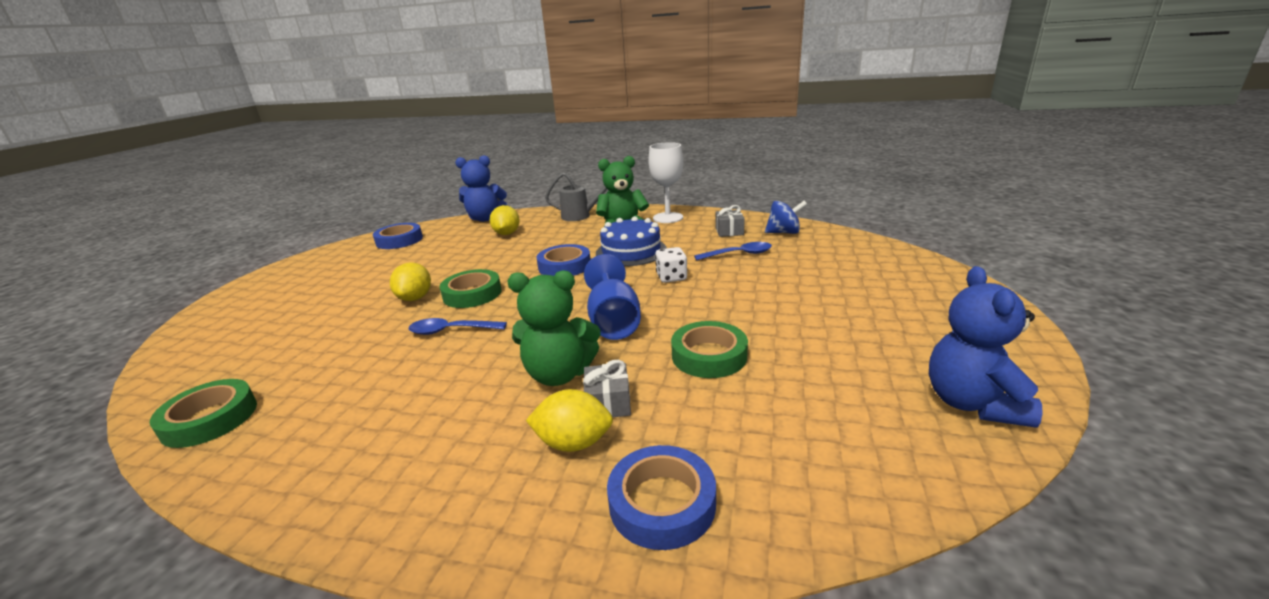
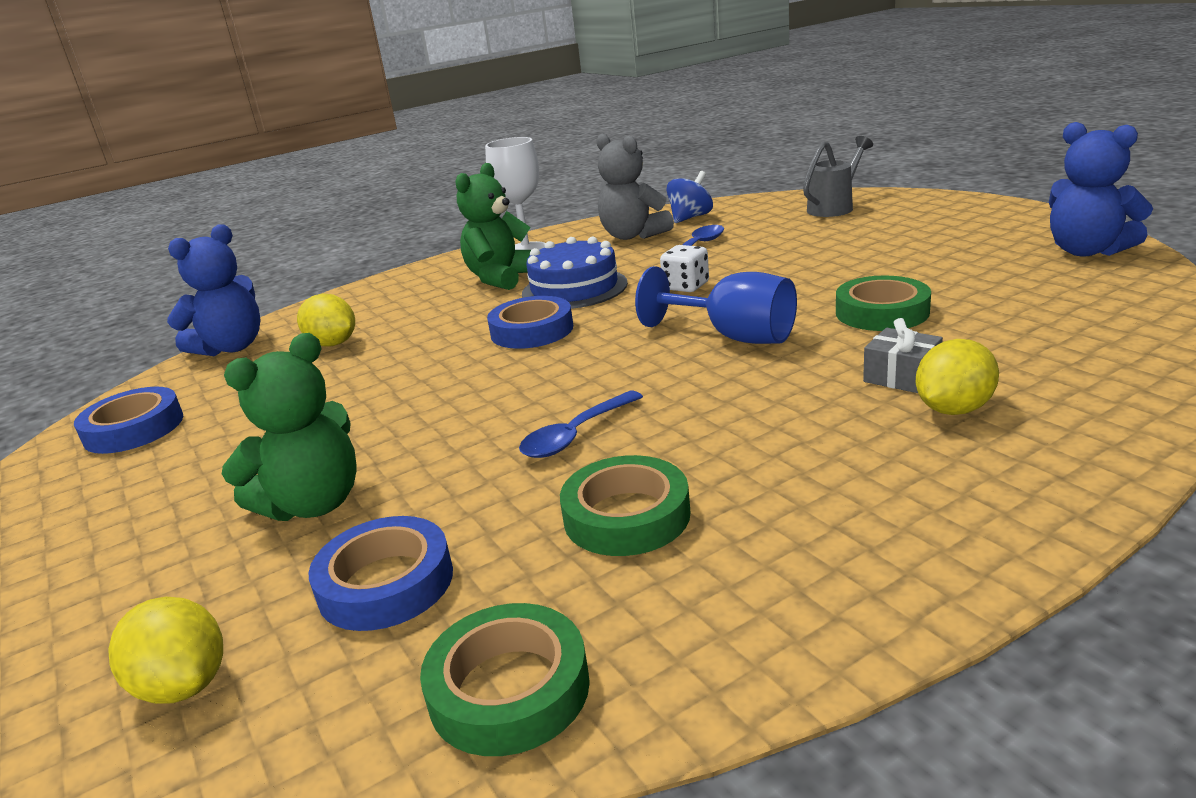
camera: 45 degrees left, 0 degrees up
(415, 298) = (410, 446): yellow lemon -> yellow lemon (183, 685)
(472, 294) = (488, 402): green tape -> green tape (626, 516)
(559, 374) = (805, 389): green teddy bear -> green teddy bear (314, 504)
(581, 216) = (396, 289): grey watering can -> grey watering can (835, 207)
(662, 503) = (1095, 390): blue tape -> blue tape (386, 583)
(729, 231) = (633, 235): grey gift -> grey teddy bear

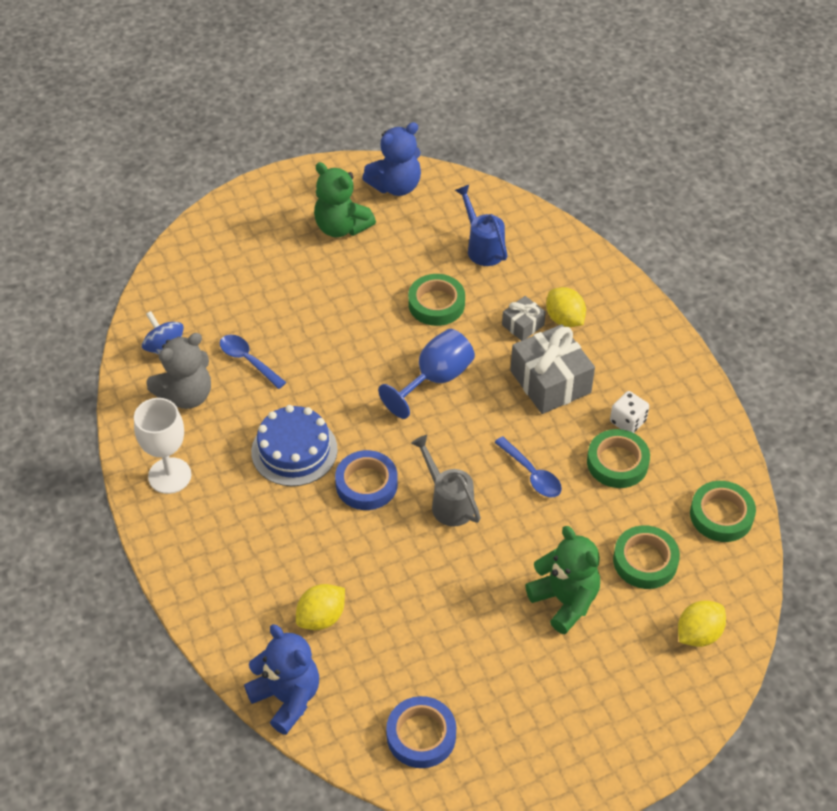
camera: 85 degrees left, 25 degrees up
(386, 583) = (645, 561): blue tape -> green tape
(502, 278) = (236, 497): green teddy bear -> green teddy bear (341, 227)
(686, 286) = (333, 384): white dice -> white dice (628, 421)
(788, 419) = (550, 382): none -> grey gift
(835, 207) = (213, 259): grey watering can -> grey watering can (448, 502)
(1044, 320) = (482, 247): none -> blue watering can

